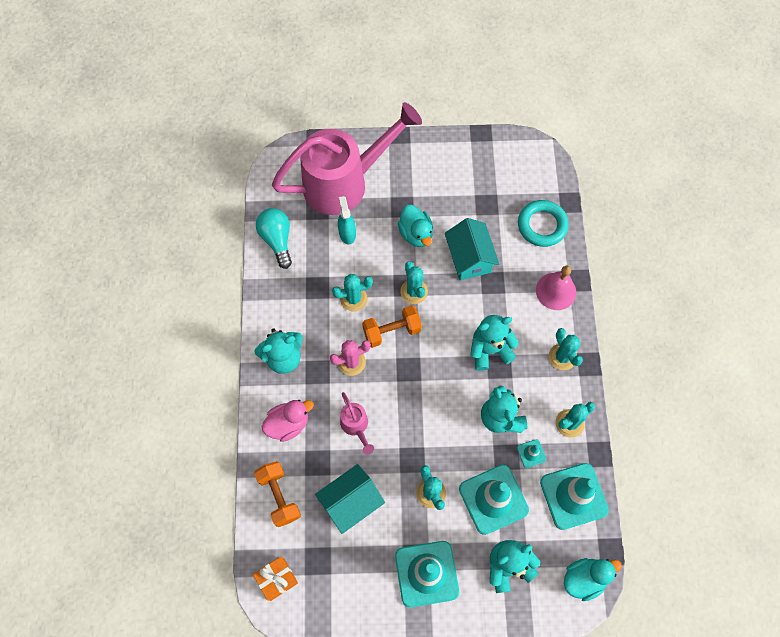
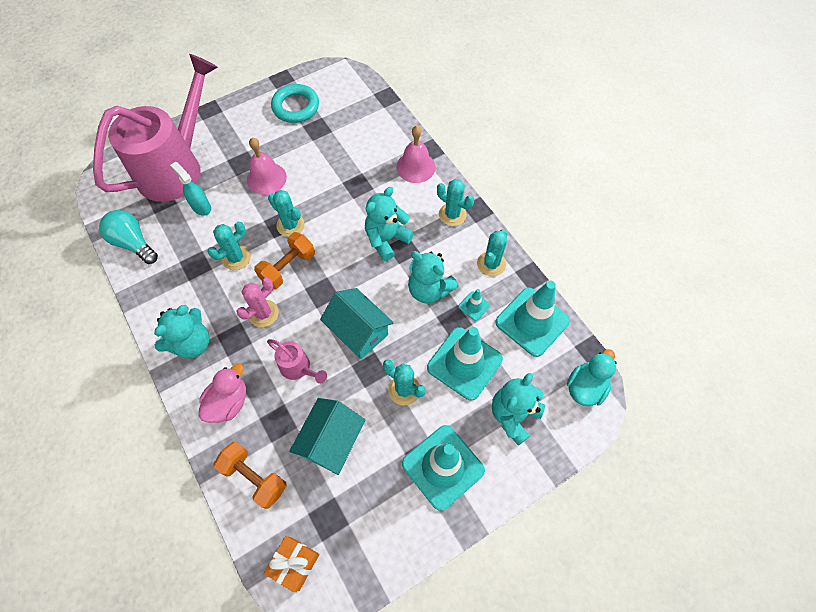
camera: 30 degrees left, 5 degrees down
(416, 233) = (266, 178): turquoise duck -> pink bell
(469, 258) = (326, 176): turquoise house -> turquoise house (358, 331)
(542, 225) = (374, 123): turquoise ring -> turquoise ring (296, 107)

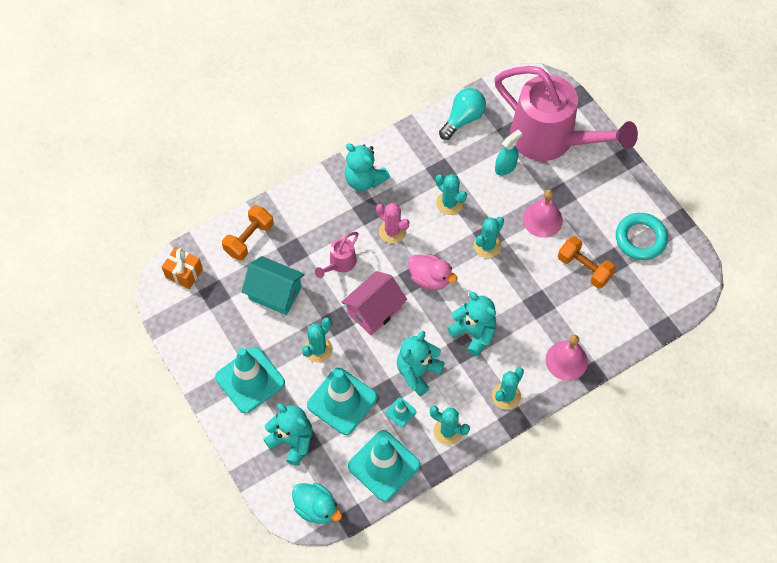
camera: 90 degrees right, 0 degrees up
(228, 402) = (311, 213): pink duck -> pink duck (430, 278)
(288, 267) = (440, 247): orange dumbbell -> orange dumbbell (584, 268)
(358, 331) = (374, 310): turquoise house -> pink house

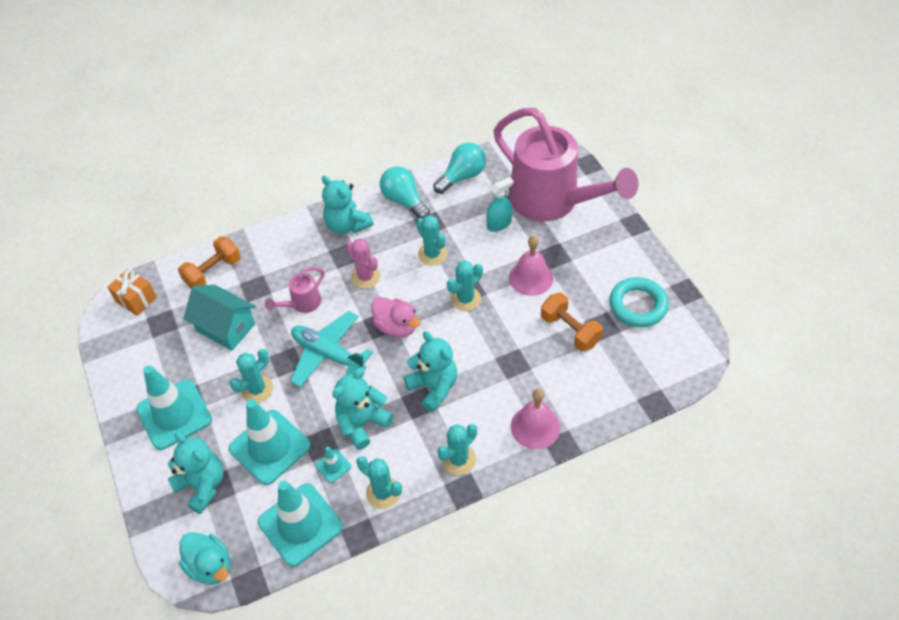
camera: 10 degrees right, 10 degrees down
(374, 310) = (328, 354): pink house -> turquoise plane
(413, 149) = (404, 201): none -> turquoise light bulb

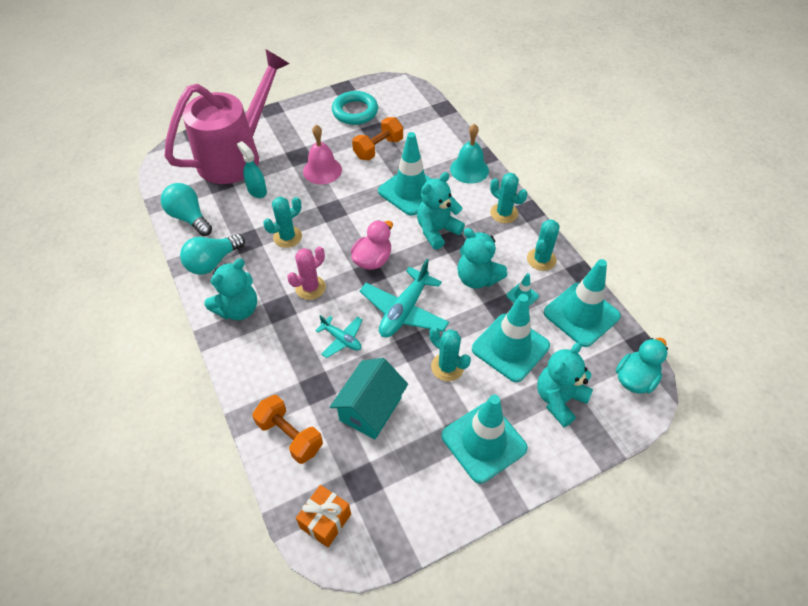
camera: 95 degrees left, 0 degrees up
(302, 304) = (341, 339): pink watering can -> turquoise plane
(465, 299) = (343, 212): turquoise cactus -> none
(497, 362) = (410, 191): none -> turquoise traffic cone
(535, 427) = (469, 169): pink bell -> turquoise bell

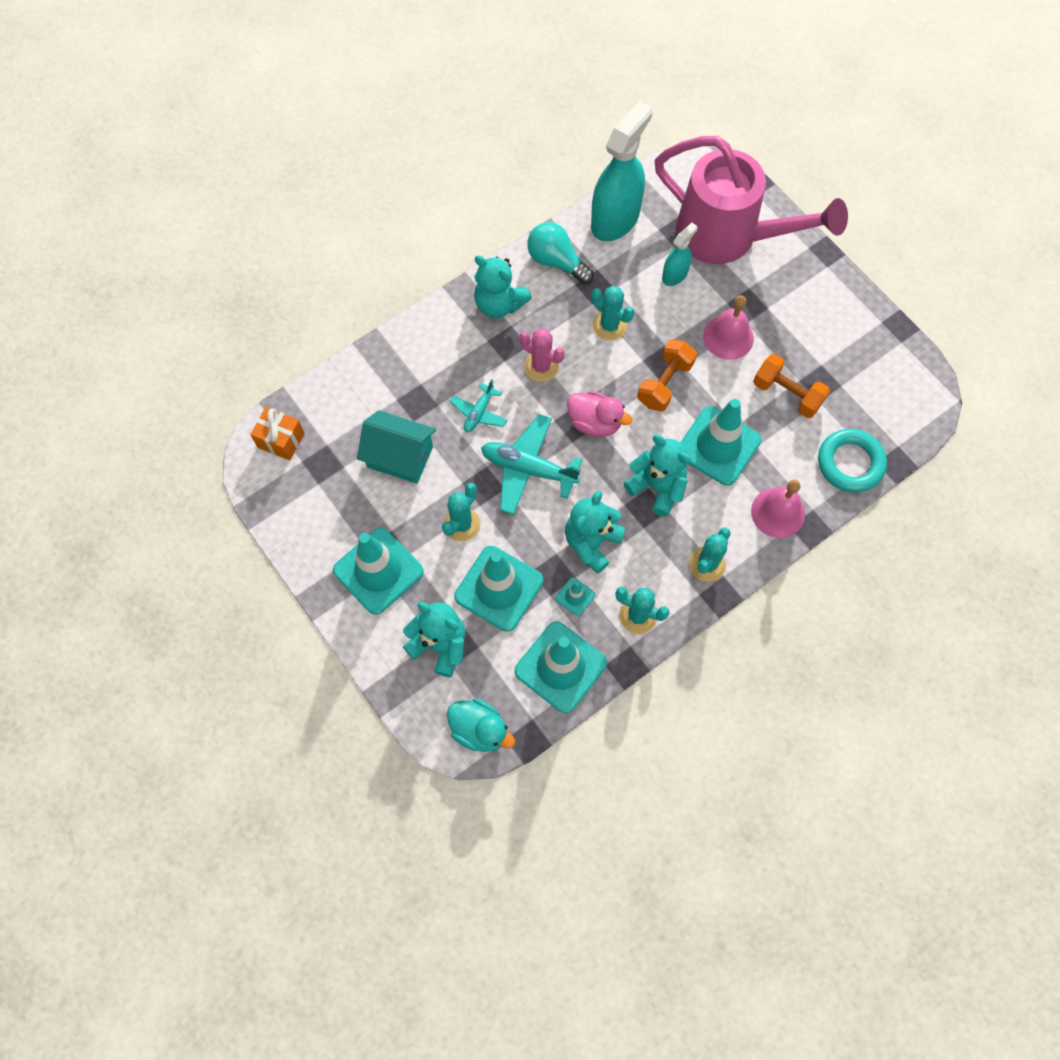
camera: 80 degrees right, 15 degrees up
(189, 217) = (615, 219): turquoise light bulb -> turquoise spray bottle
(290, 436) = (360, 390): orange dumbbell -> orange dumbbell (665, 383)
(355, 111) = (853, 351): turquoise ring -> turquoise ring (850, 463)
(469, 169) = (778, 512): turquoise bell -> pink bell

